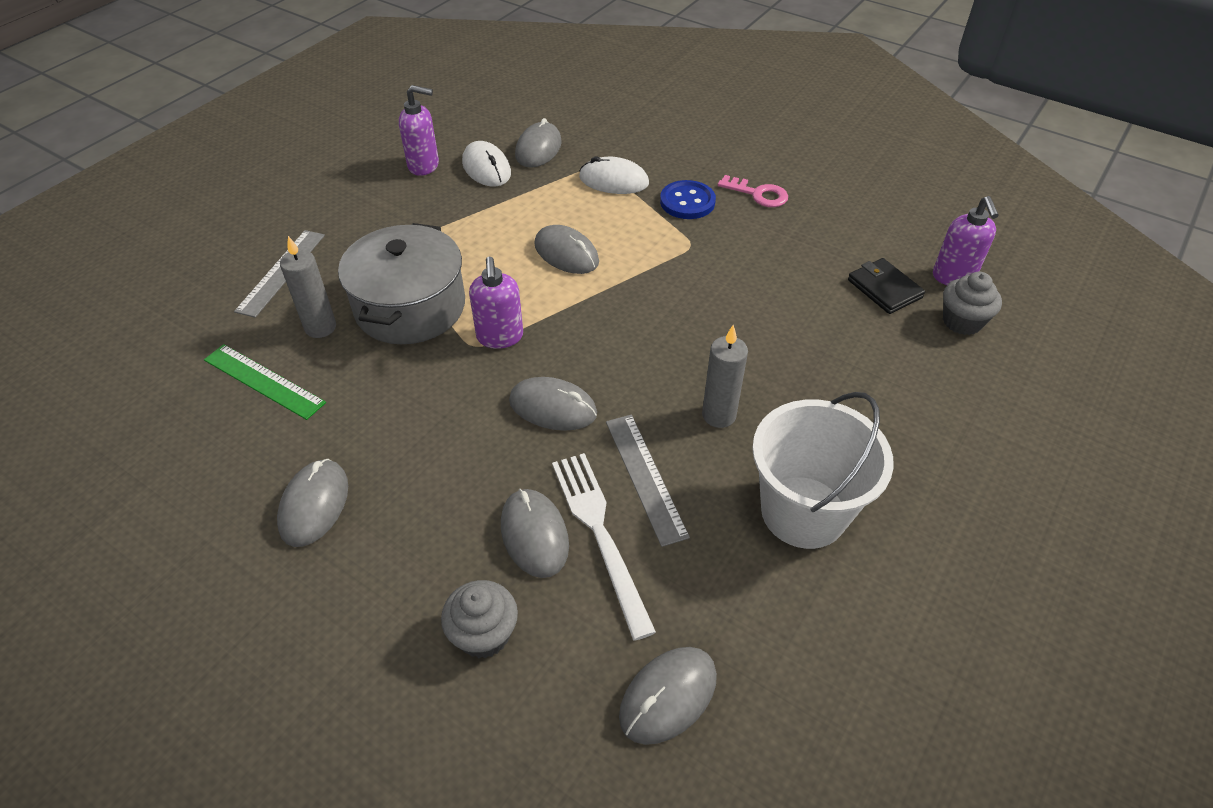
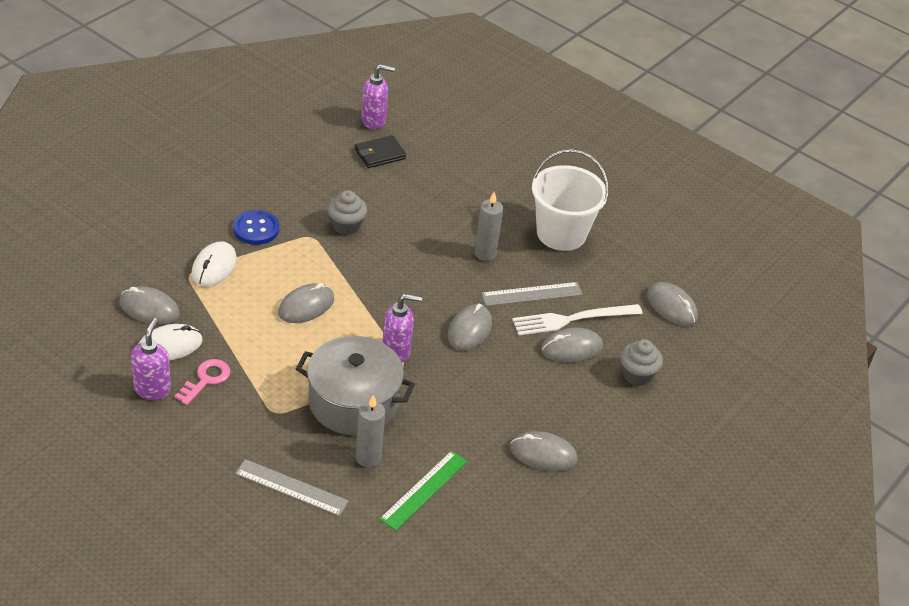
camera: 90 degrees left, 5 degrees down
(758, 194) = (256, 189): pink key -> pink key (206, 379)
(962, 321) = (417, 130): grey cupcake -> grey cupcake (346, 225)

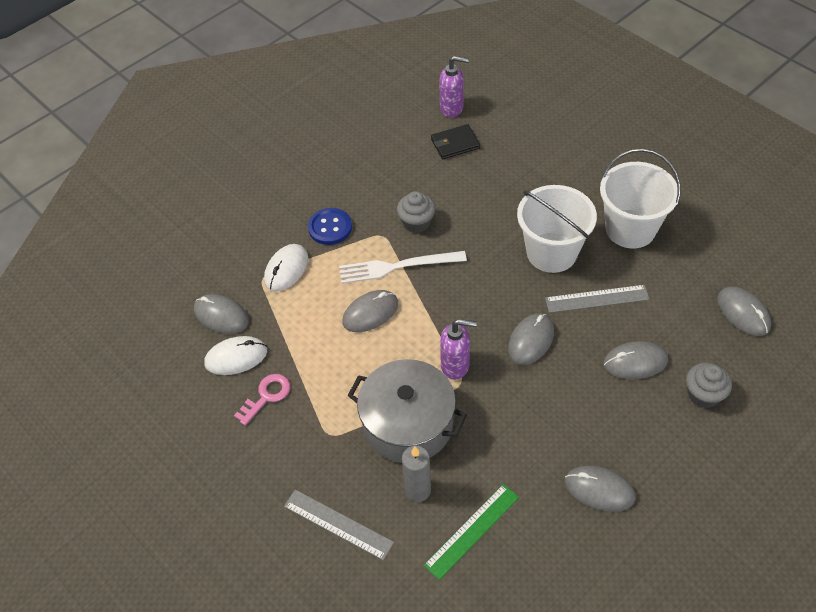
camera: 15 degrees right, 10 degrees up
(152, 389) = (214, 406): purple soap dispenser -> none
(485, 253) = (551, 252): grey candle -> white bucket
(572, 319) = (637, 328): white fork -> white fork (397, 267)

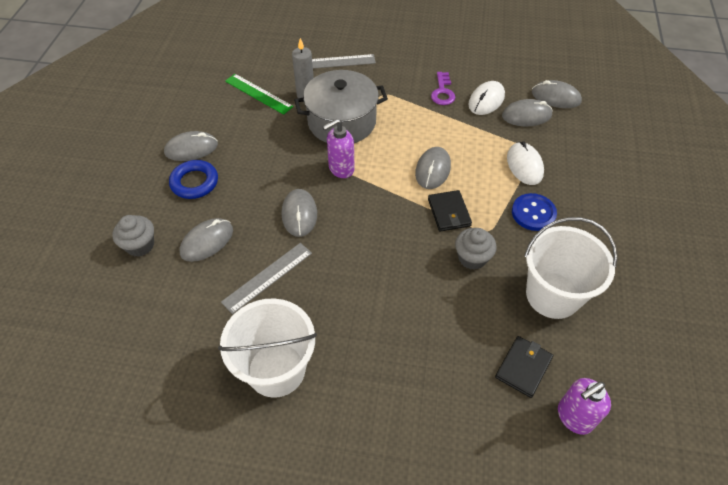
camera: 140 degrees right, 0 degrees up
(266, 396) = (442, 92): pink key -> purple key
(397, 267) = (449, 212): white fork -> black wallet
(472, 531) = (258, 94): green ruler -> green ruler turned 60 degrees counterclockwise
(551, 252) = (335, 298): white bucket -> white bucket (552, 295)
(616, 439) = (194, 182): none -> blue ring
(743, 313) = (127, 338): grey mouse -> grey mouse (555, 97)

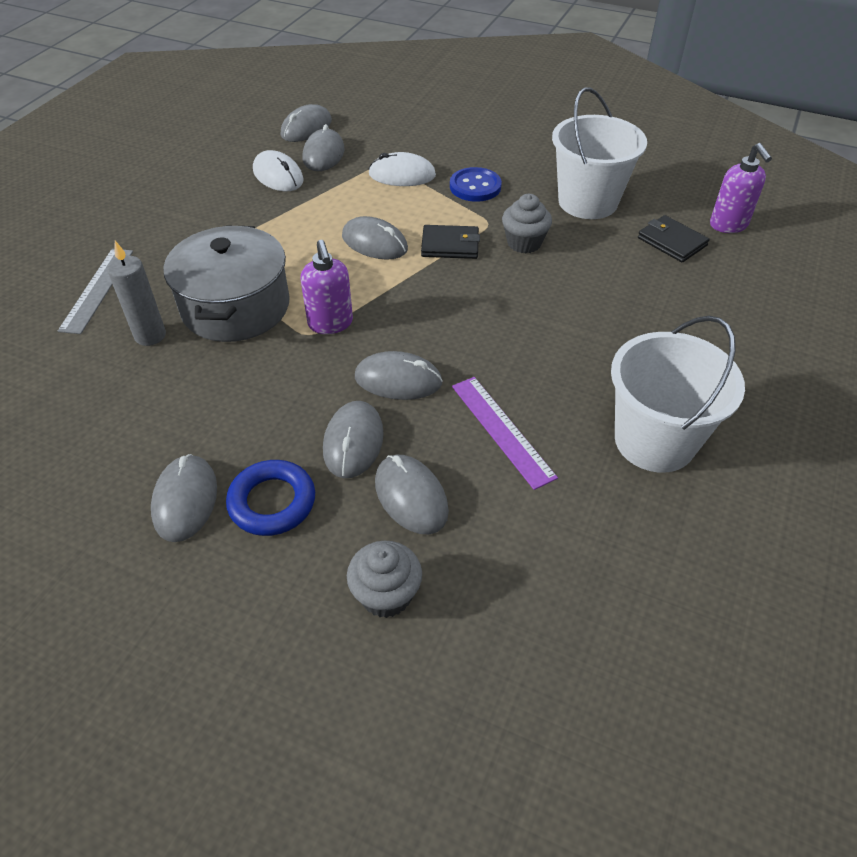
camera: 75 degrees left, 5 degrees down
(243, 205) = (353, 442): none -> grey mouse
(258, 94) = (104, 392): green ruler -> none
(267, 277) = (502, 430): grey ruler -> purple ruler
(442, 92) = (239, 205): purple key -> none

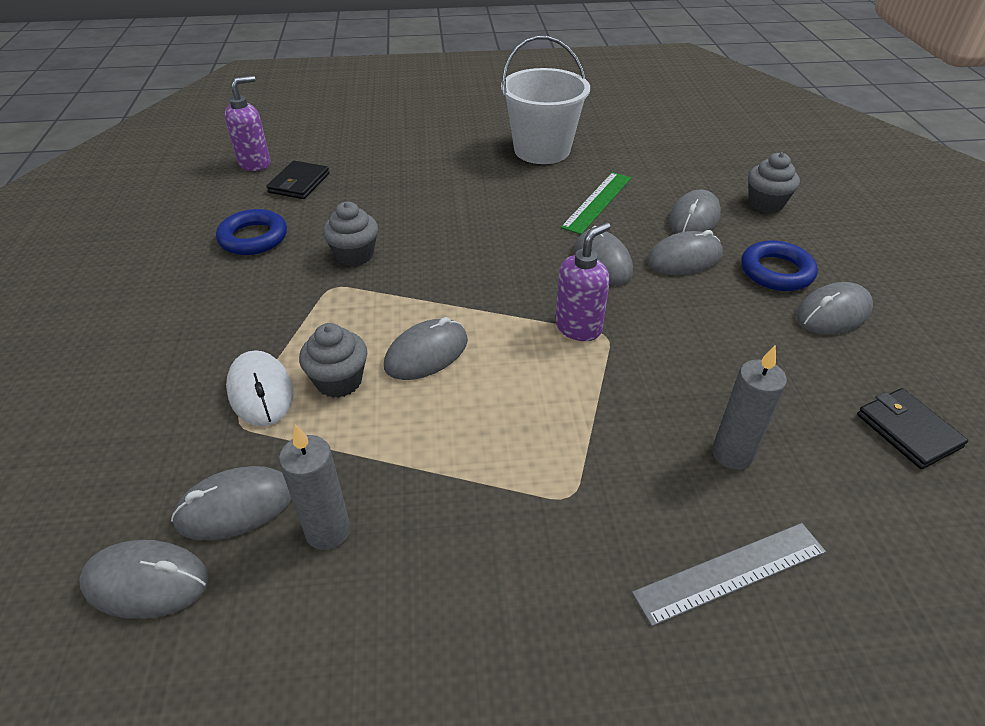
camera: 120 degrees left, 5 degrees down
(236, 307) = (623, 409): grey pot -> none
(278, 175) = (328, 531): white mouse -> grey candle
(374, 243) = (426, 353): grey mouse -> grey mouse turned 45 degrees clockwise
(383, 203) = (339, 381): none -> grey cupcake
(450, 245) = (391, 298): black wallet -> black wallet (908, 431)
(475, 186) = (260, 319): blue button -> none
(502, 430) = (597, 202): purple ruler -> green ruler
(588, 202) = (253, 238): white bucket -> blue ring

